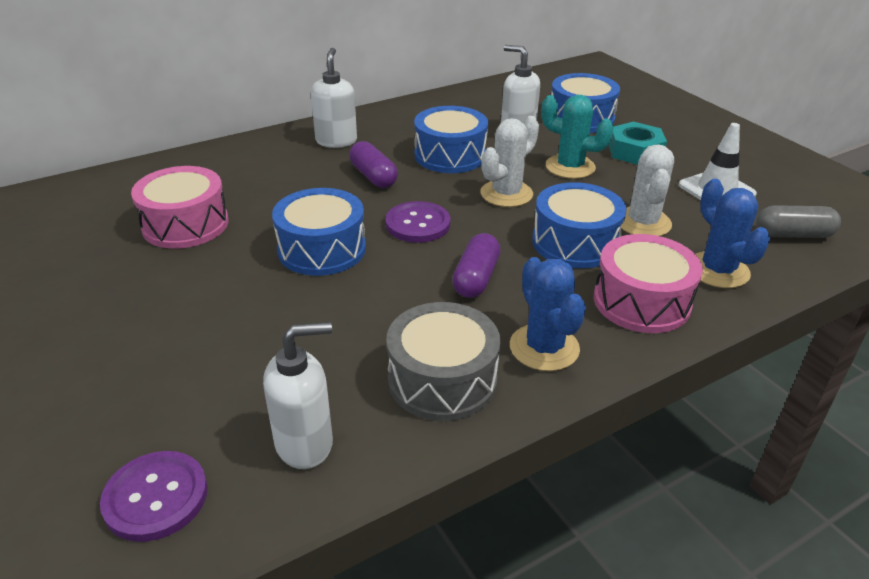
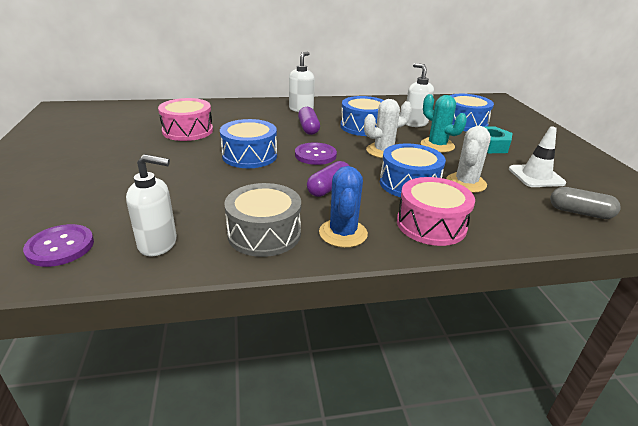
camera: 20 degrees right, 5 degrees down
(718, 270) = (502, 220): blue cactus -> none

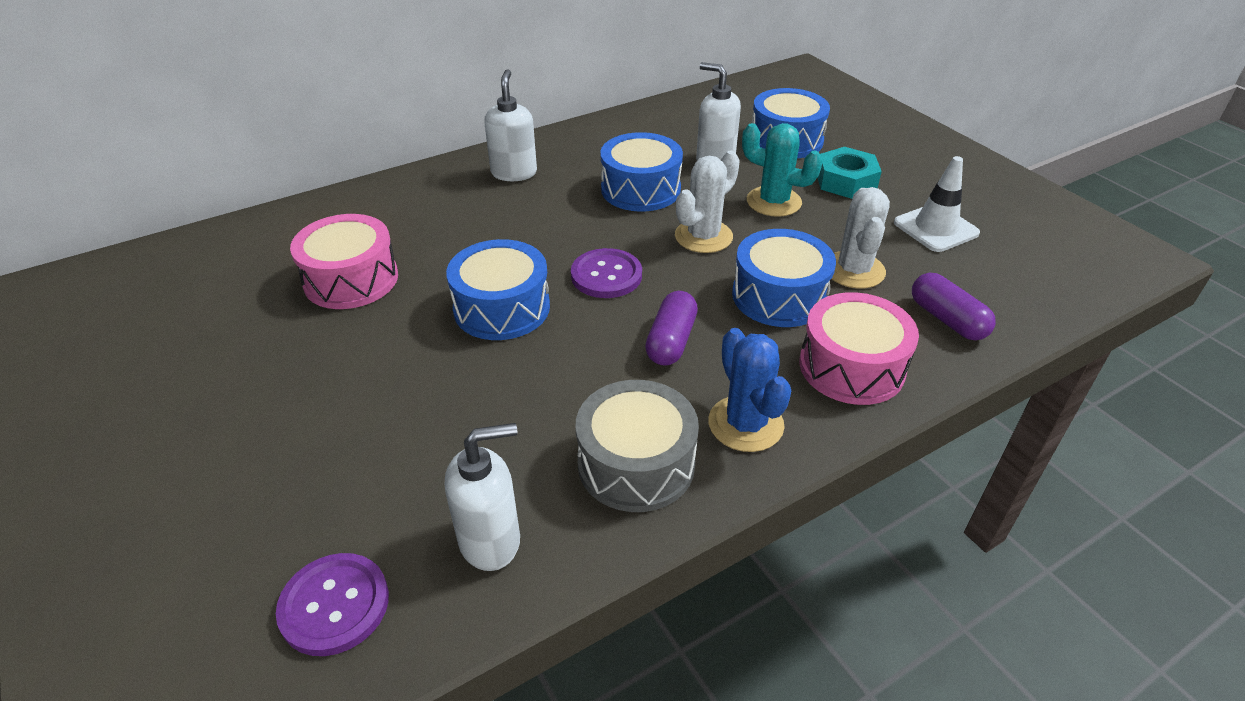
camera: 20 degrees left, 10 degrees up
(308, 128) = (556, 217): purple capsule -> purple capsule (947, 319)
(580, 212) = (1019, 282): grey capsule -> none

